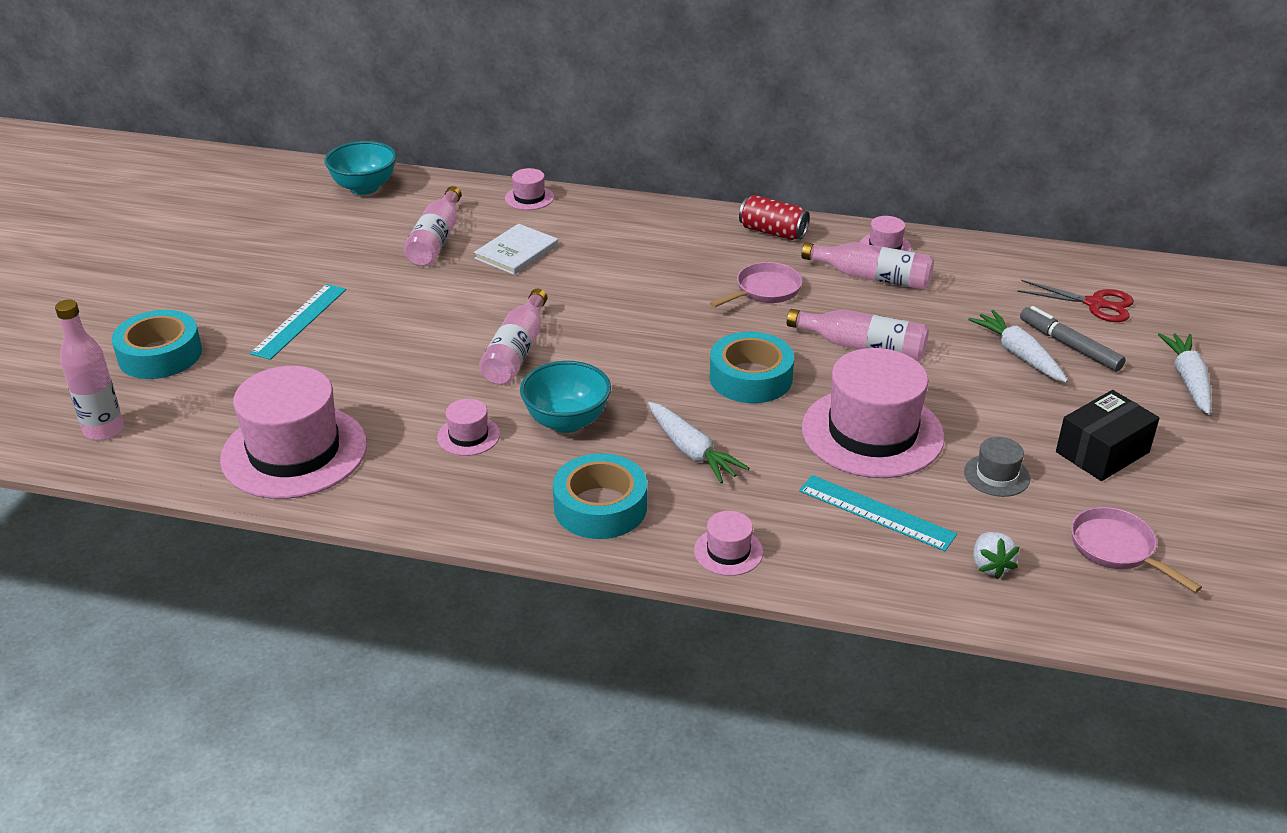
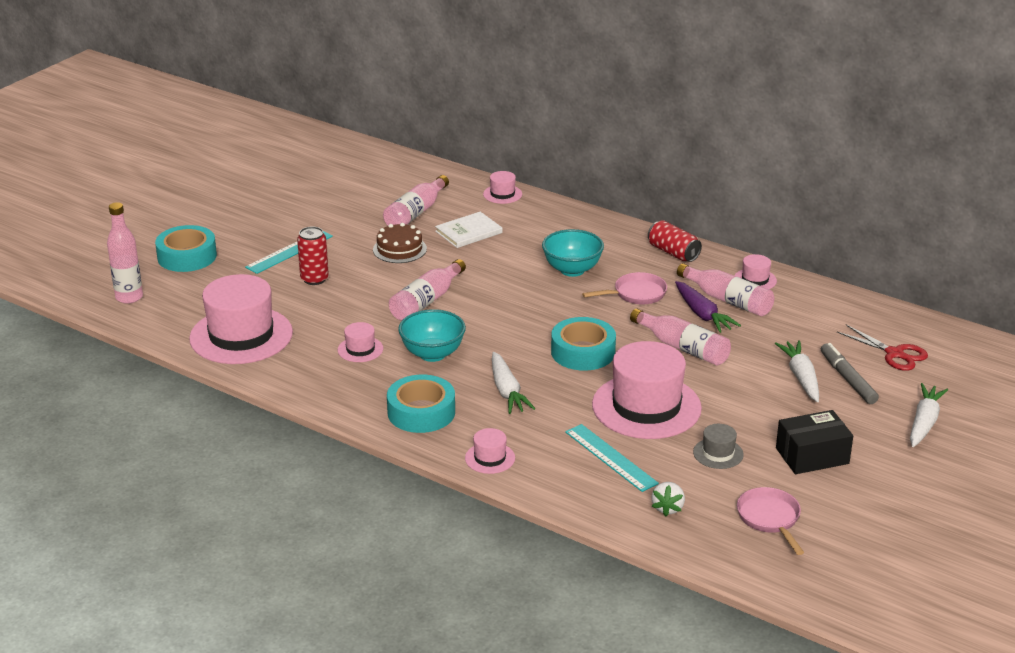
camera: 20 degrees right, 5 degrees down
(353, 351) = (314, 279): none -> red can
(364, 188) = (386, 166): turquoise bowl -> turquoise bowl (572, 270)
(442, 290) = (399, 249): none -> brown cake
(857, 300) = (703, 314): none -> purple carrot

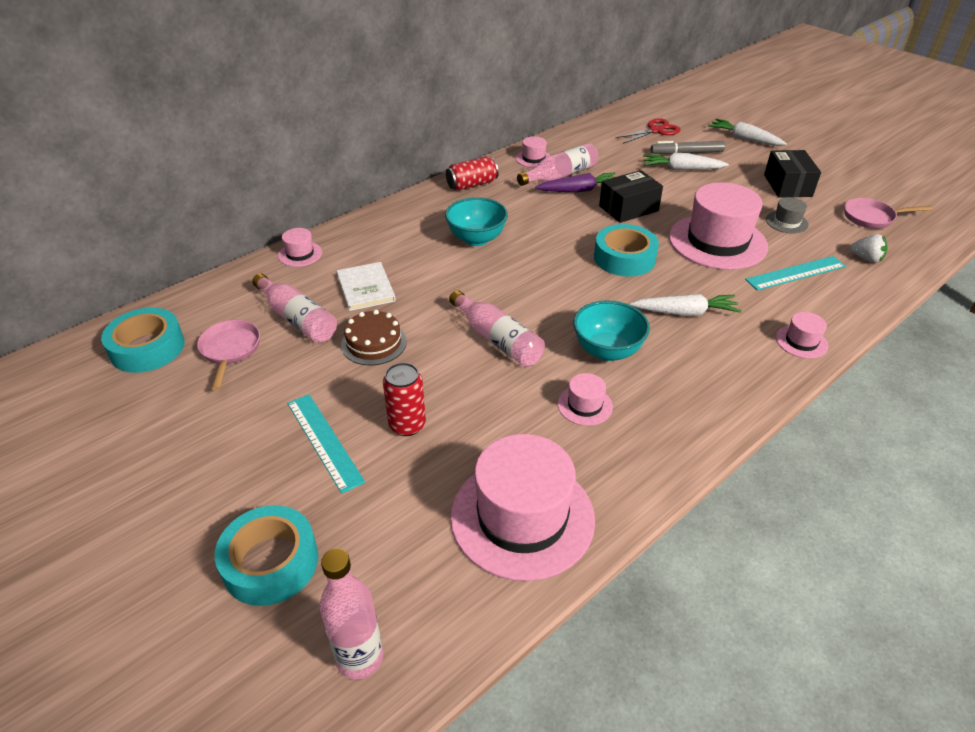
camera: 75 degrees left, 10 degrees up
(421, 412) = (719, 375): turquoise tape -> turquoise tape (147, 348)
(636, 294) = (534, 214): pink pan -> pink pan (230, 350)
(683, 347) = (628, 208): pink bottle -> black box

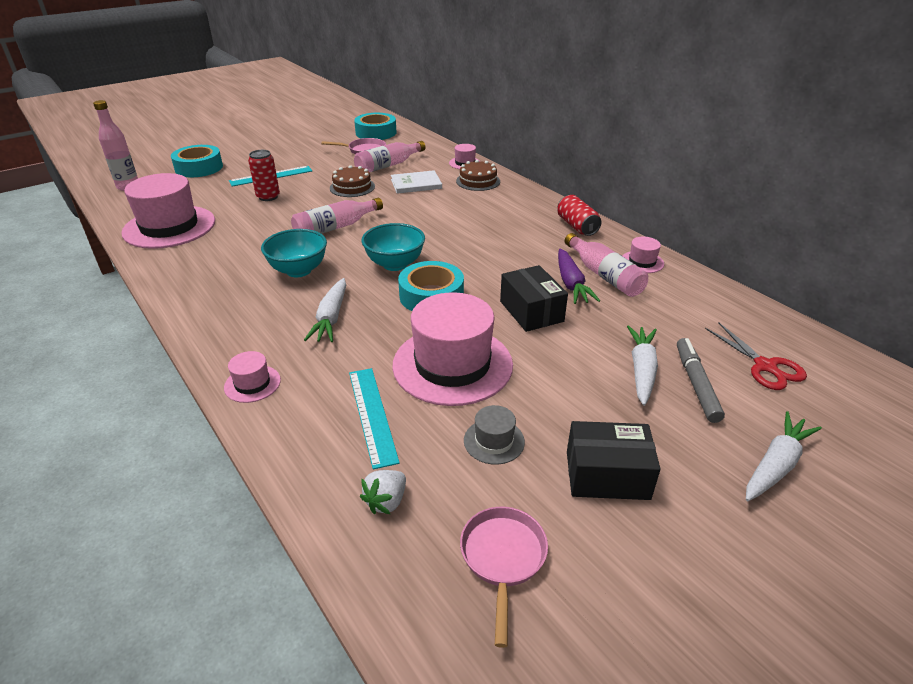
camera: 95 degrees right, 5 degrees down
(360, 242) = (478, 181): none -> brown cake
(476, 239) = (477, 225): turquoise bowl -> turquoise bowl (395, 264)
(585, 405) = (245, 255): pink hat -> none

